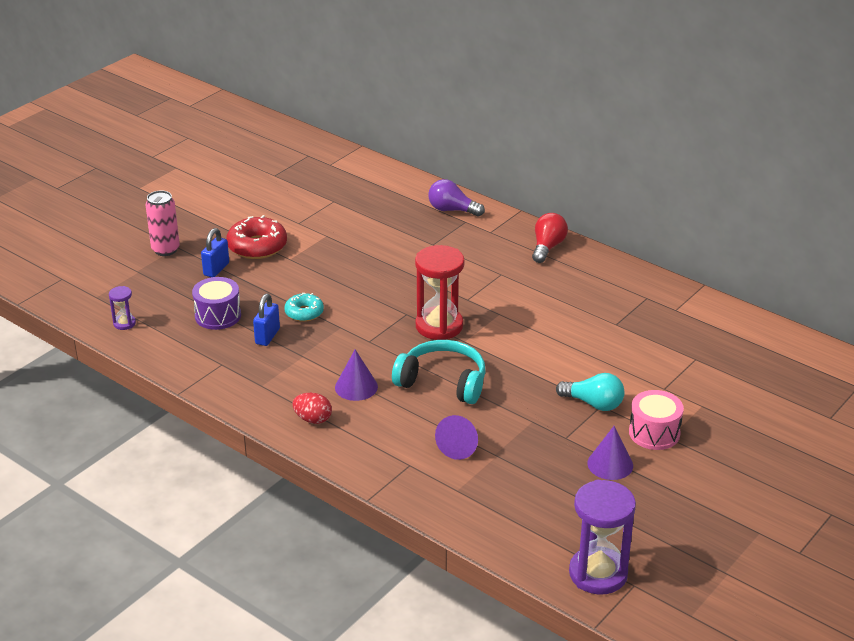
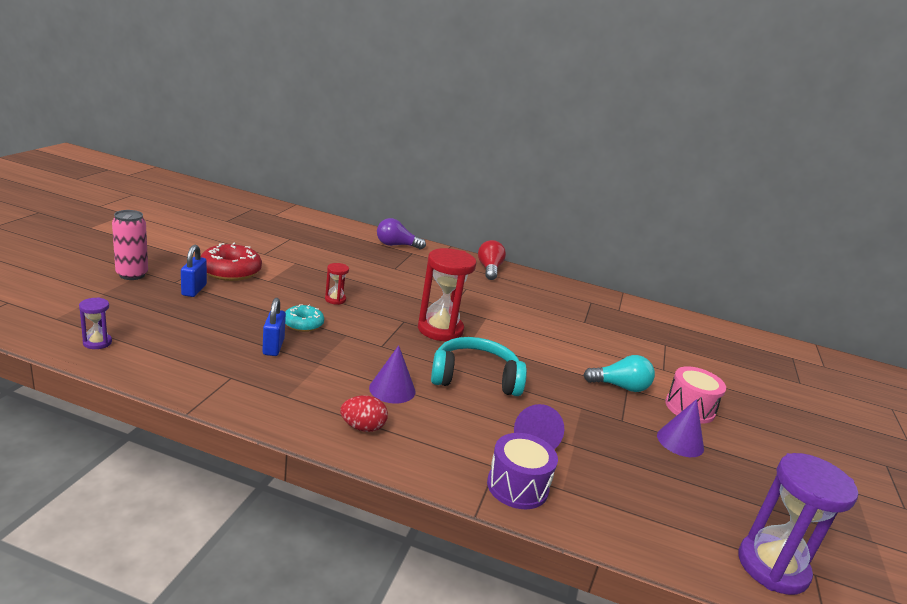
camera: 25 degrees left, 10 degrees down
(218, 315) = (210, 330): purple drum -> purple drum (517, 486)
(348, 285) = (335, 299): none -> red hourglass

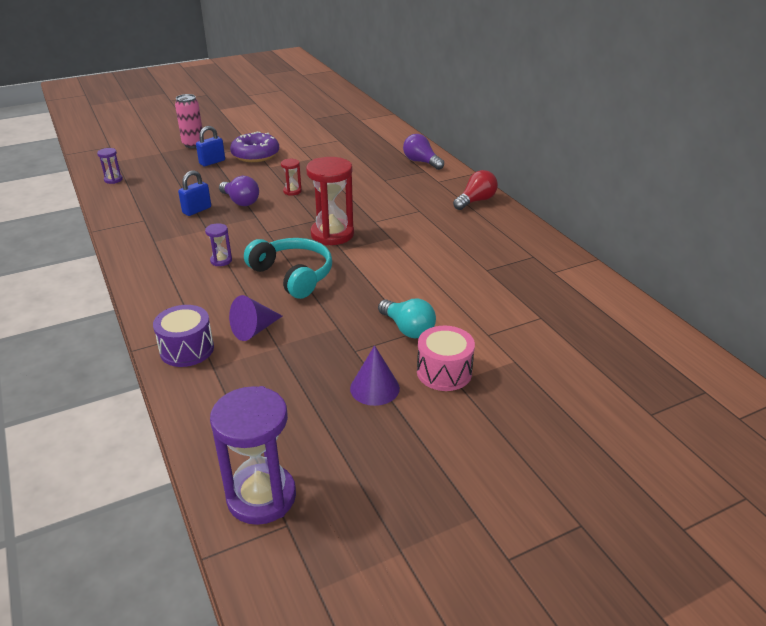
camera: 50 degrees right, 10 degrees up
(230, 271) = (255, 155): red donut -> purple donut
(303, 324) = (240, 201): turquoise donut -> purple light bulb
(362, 427) = (162, 275): red egg -> none
(392, 389) = (221, 260): purple cone -> purple hourglass

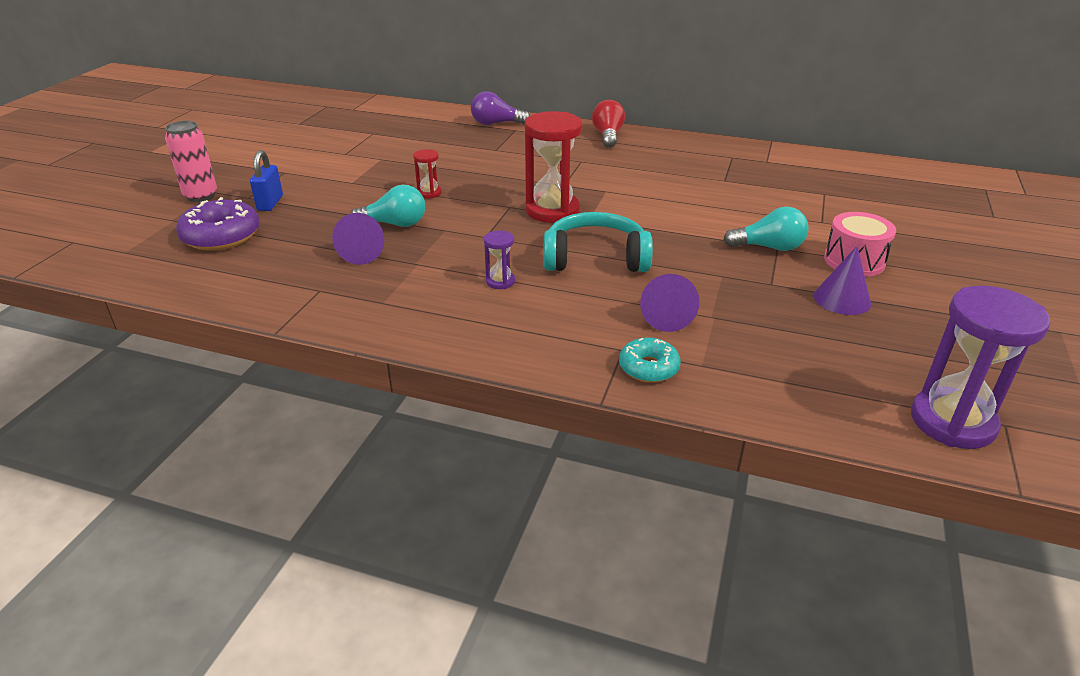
camera: 45 degrees left, 0 degrees up
(113, 180) = (172, 272): purple hourglass -> none
(187, 349) = (648, 368): purple drum -> turquoise donut
(197, 210) = (363, 253): blue padlock -> purple cone
(240, 201) = (395, 224): purple light bulb -> turquoise light bulb
(255, 155) = (309, 178): purple donut -> purple donut (221, 236)

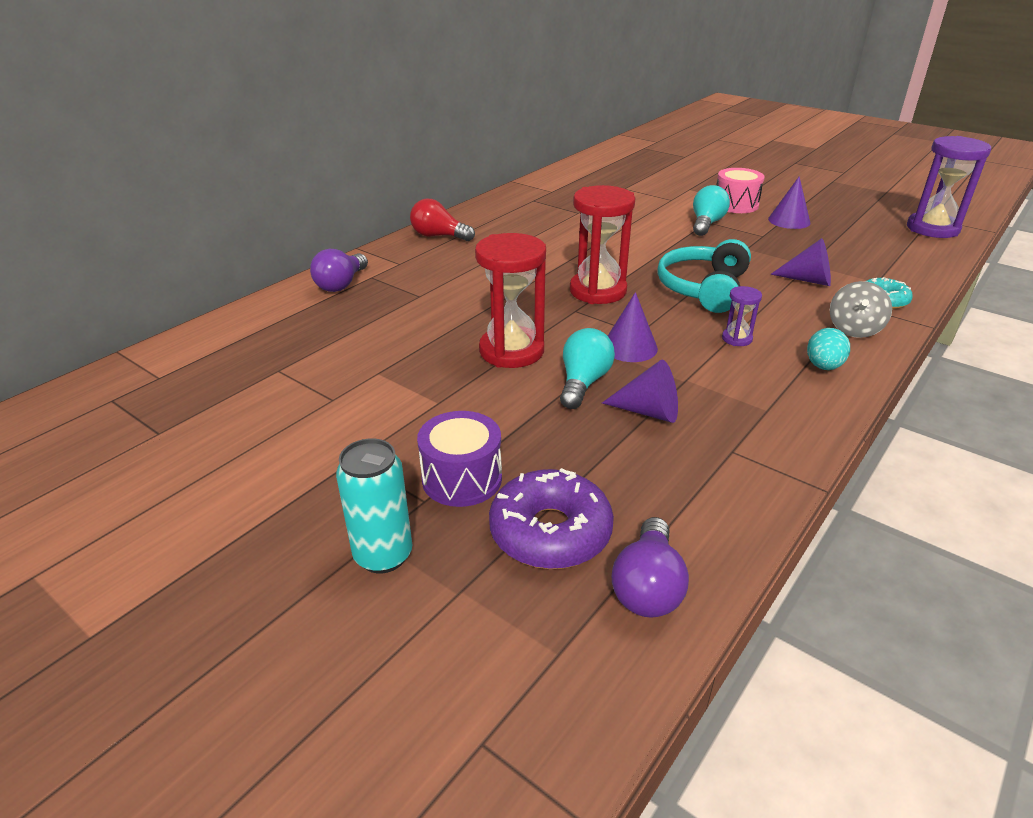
camera: 70 degrees left, 0 degrees up
(173, 271) = (647, 587): none -> purple light bulb
(201, 196) = (383, 555): pink can -> turquoise can
(270, 203) = (462, 478): blue padlock -> purple drum
(429, 193) = (511, 351): red hourglass -> red hourglass, size x2.13
(458, 235) = (629, 347): none -> purple cone
(469, 329) = (823, 366): none -> turquoise egg
(560, 347) = (854, 329): none -> grey spinning top

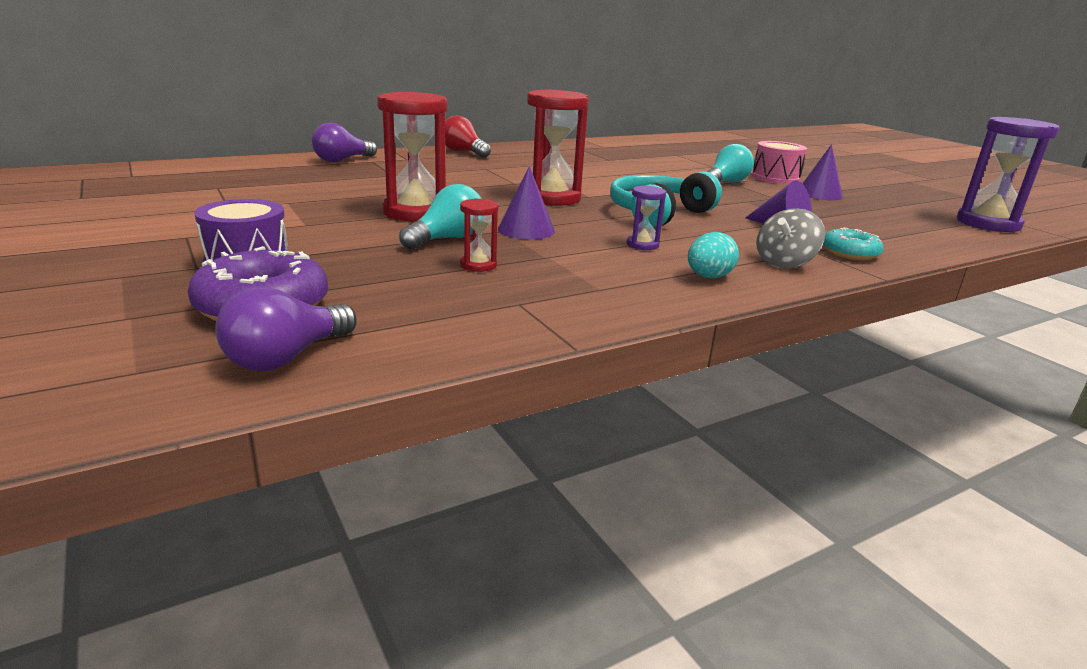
camera: 20 degrees right, 10 degrees down
(383, 555) = (110, 285): turquoise can -> none
(649, 411) = (478, 265): purple cone -> red hourglass

